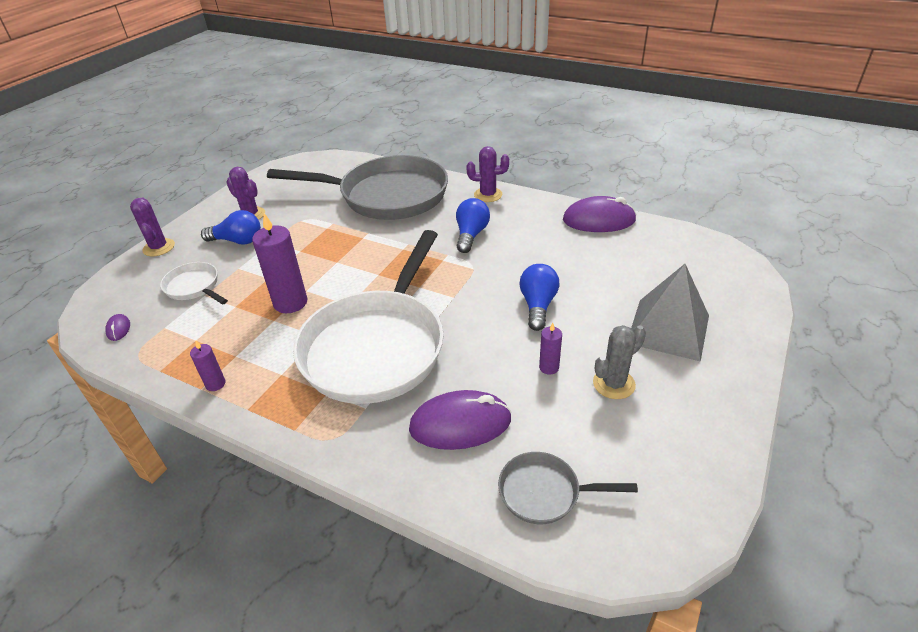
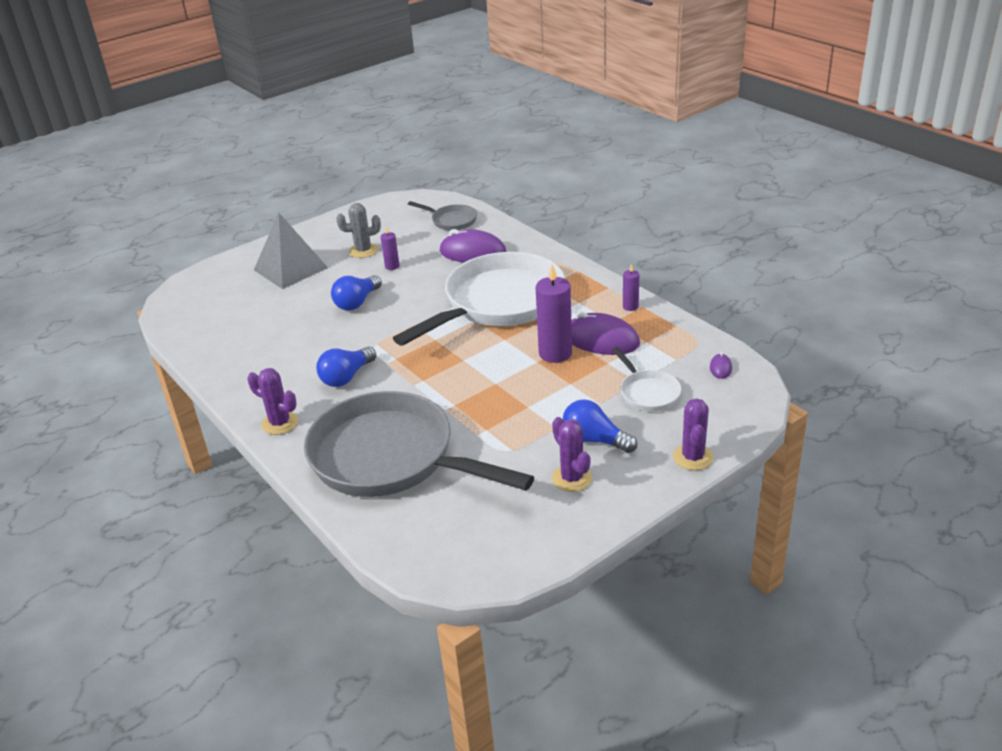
camera: 155 degrees left, 5 degrees down
(599, 220) = (217, 360): purple mouse -> purple mouse (601, 340)

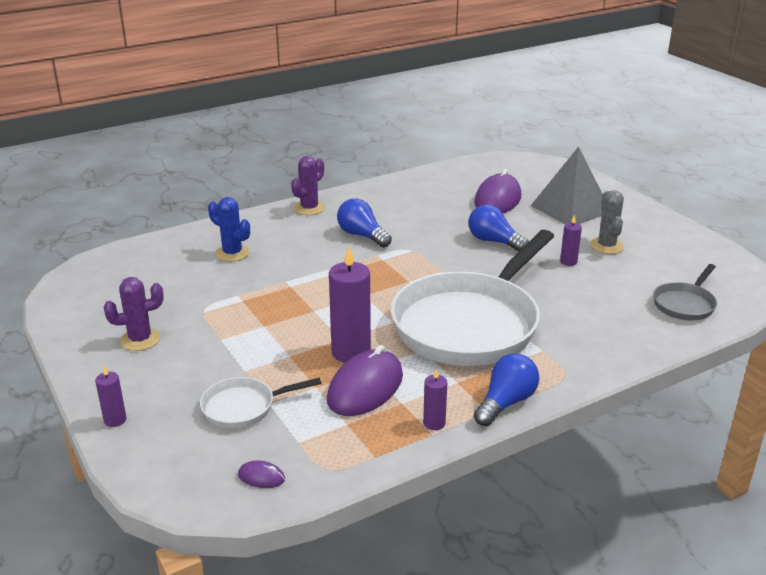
camera: 95 degrees right, 5 degrees down
(390, 458) = (232, 253): grey pan -> blue cactus
(473, 252) = (596, 314): purple mouse -> purple mouse (497, 200)
(499, 303) = (470, 324): white pan -> white pan turned 75 degrees clockwise
(594, 440) = (186, 360): blue light bulb -> blue light bulb (506, 402)
(693, 457) = (115, 420): purple cactus -> purple candle

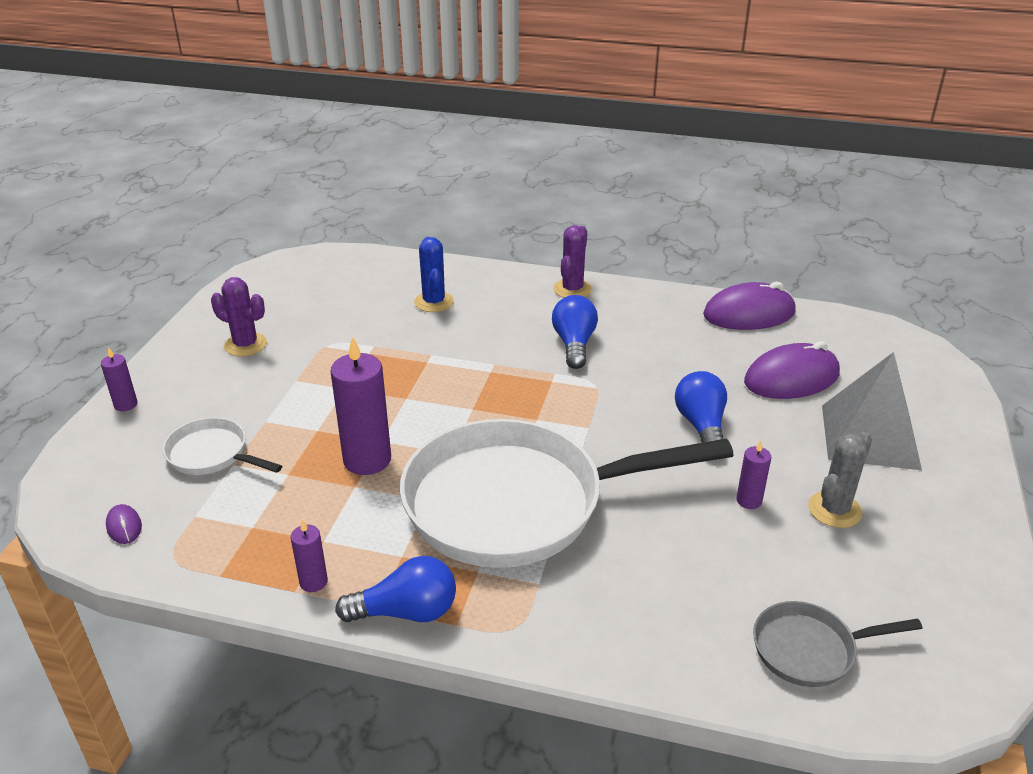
camera: 45 degrees right, 5 degrees up
(309, 208) = (572, 289): purple cactus -> purple cactus turned 60 degrees counterclockwise
(365, 388) = (320, 504): purple mouse -> purple mouse (749, 314)

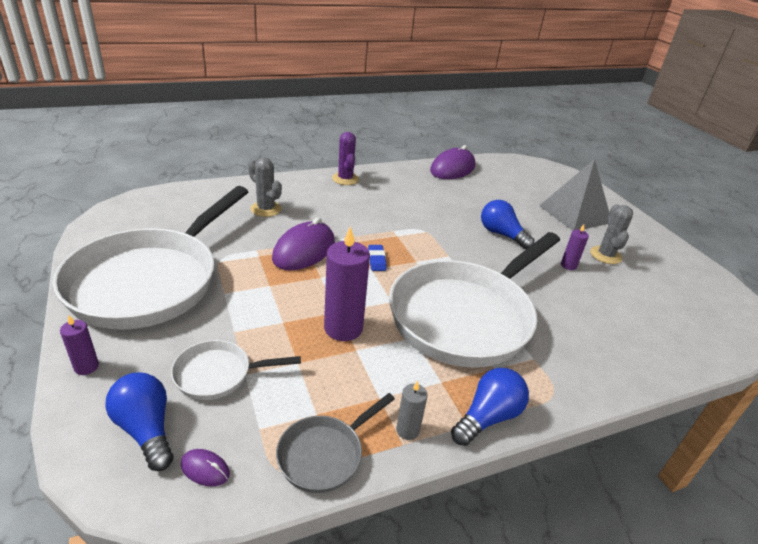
camera: 40 degrees left, 0 degrees up
(245, 345) = (150, 281): purple cactus -> white pan
(313, 582) = (407, 430): purple candle -> grey candle
(434, 302) = (266, 209): blue cactus -> grey cactus
(490, 401) = (376, 260): none -> blue eraser
(574, 344) = (384, 210): blue light bulb -> blue light bulb (146, 429)
(791, 378) = (510, 196): purple mouse -> purple mouse (304, 250)
(809, 649) = (680, 329): grey pan -> grey pan (324, 454)

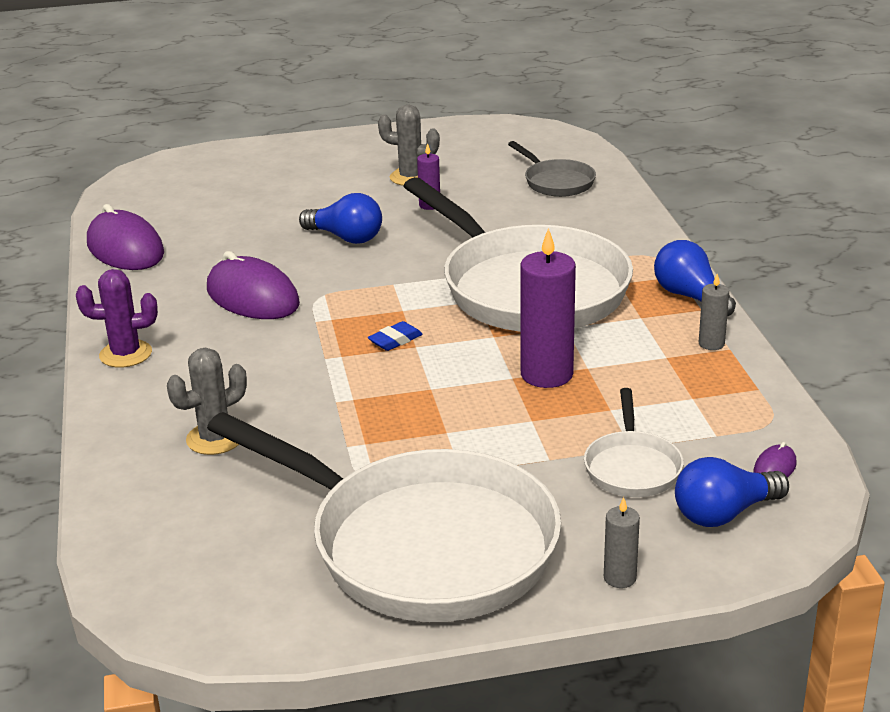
camera: 75 degrees left, 5 degrees down
(86, 367) = (620, 578): purple candle -> grey candle
(304, 250) = (358, 401): purple mouse -> purple mouse (252, 297)
(324, 454) = (747, 394): grey pan -> grey pan (556, 182)
(376, 260) = (395, 340): blue eraser -> blue eraser turned 45 degrees counterclockwise
(501, 234) = (346, 238): blue light bulb -> blue light bulb turned 120 degrees counterclockwise
(574, 214) = (303, 176): grey pyramid -> none

